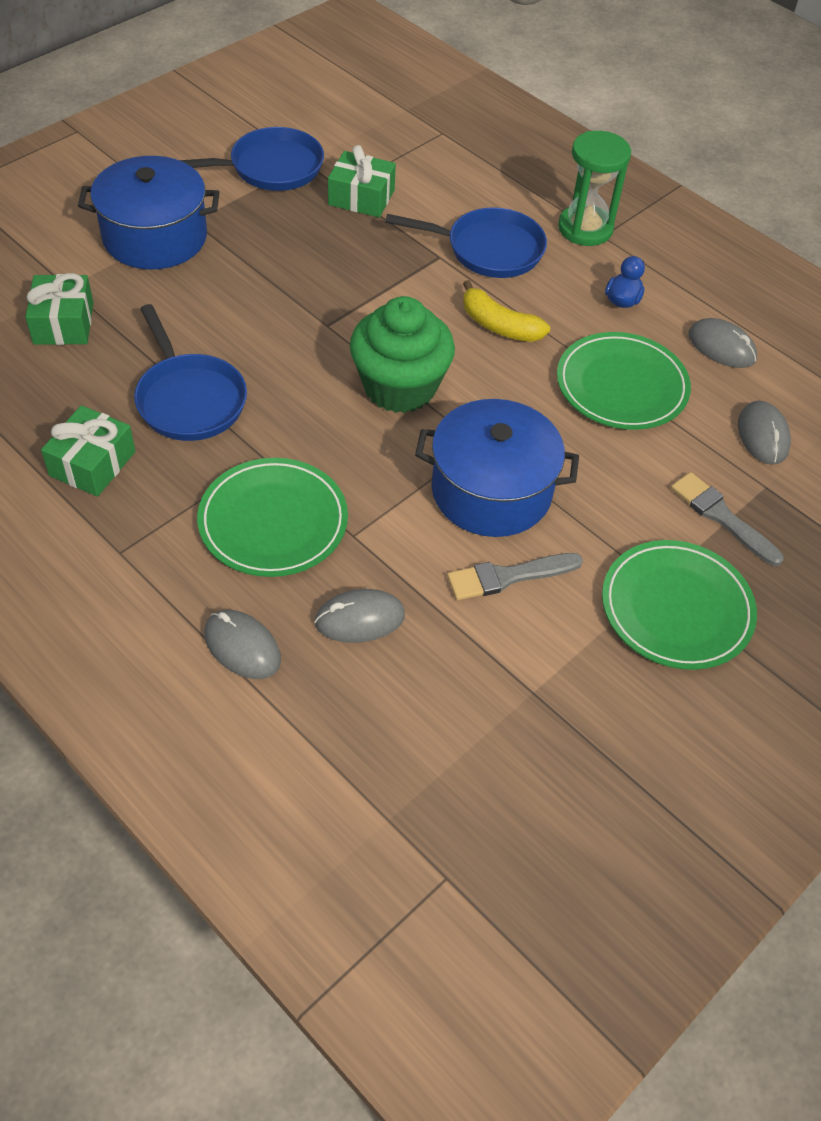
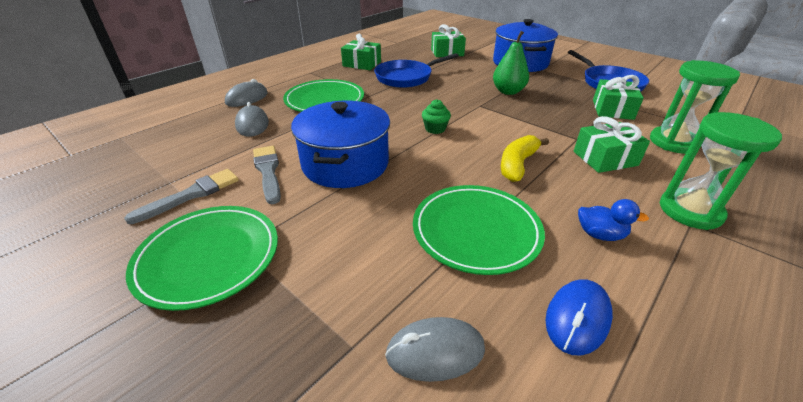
camera: 90 degrees right, 15 degrees down
(281, 282) = (508, 91): none -> green pear
(399, 387) = (435, 129): green cupcake -> green cupcake, size x0.42
(455, 183) = (673, 142): none -> green hourglass
(488, 249) = (605, 158): blue pan -> green gift
(721, 347) = (577, 318): grey mouse -> blue mouse
(721, 517) = (309, 299): grey brush -> grey brush (191, 195)

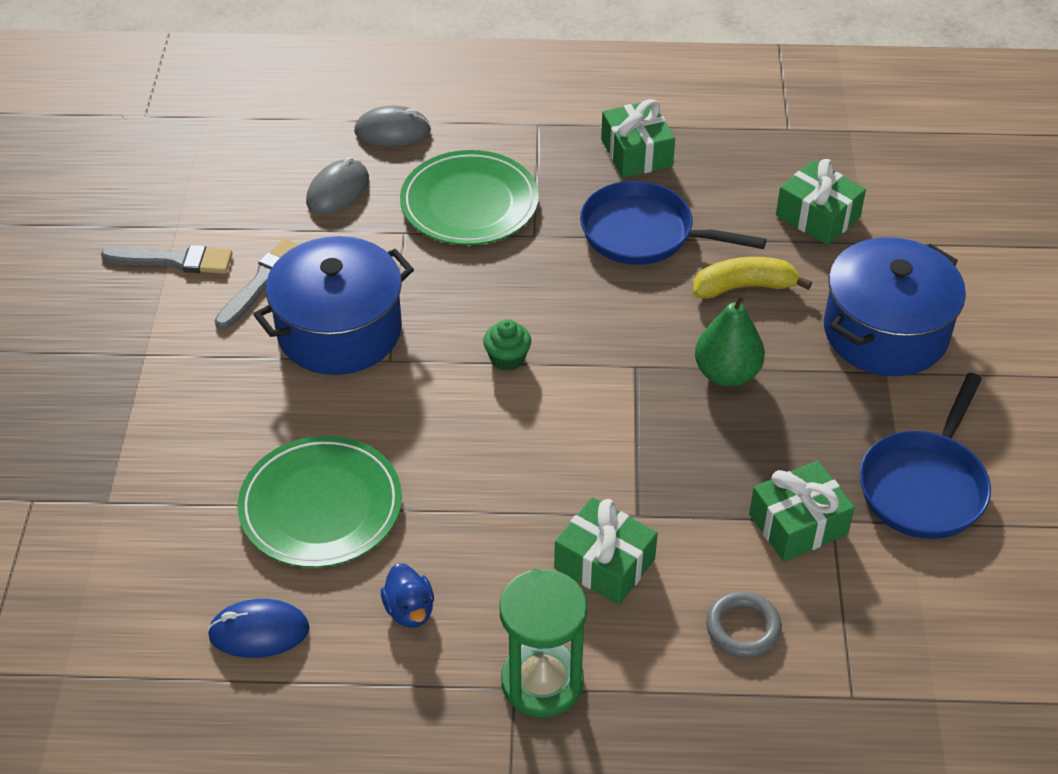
camera: 50 degrees right, 10 degrees up
(208, 257) = (114, 345): green plate -> none
(435, 351) = (143, 554): grey mouse -> none
(517, 164) = (495, 482): yellow banana -> yellow banana (744, 287)
(673, 142) = (743, 628): green hourglass -> grey ring

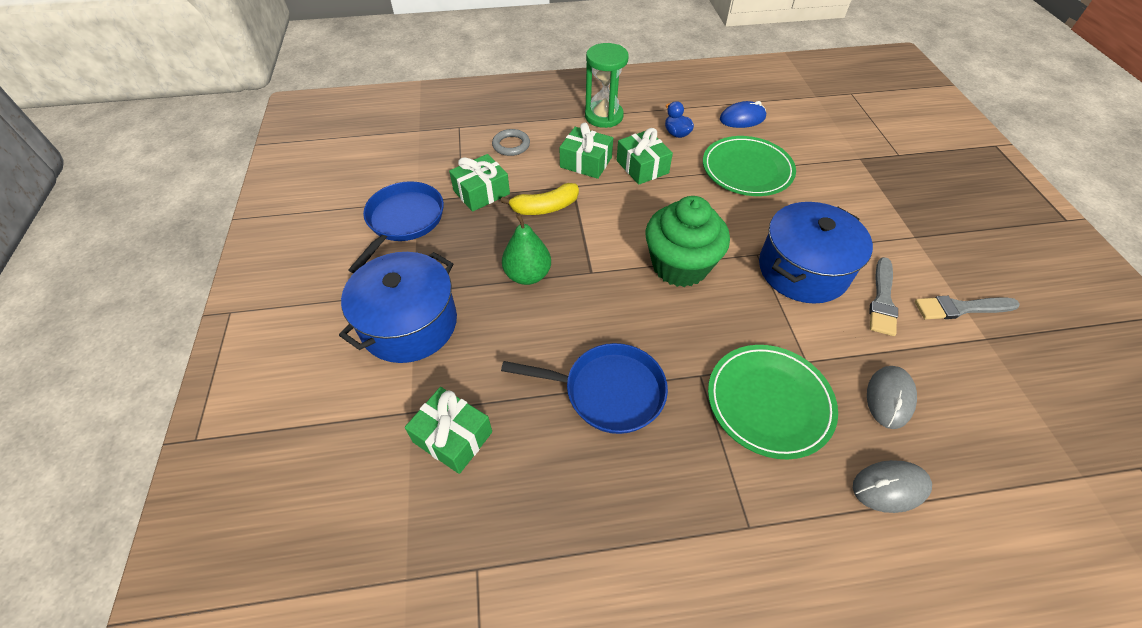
camera: 170 degrees right, 5 degrees up
(507, 358) = (680, 265): green cupcake -> green cupcake, size x2.37
(636, 153) = (636, 497): green gift -> green gift (642, 167)
(744, 287) = (518, 348): yellow banana -> yellow banana (545, 207)

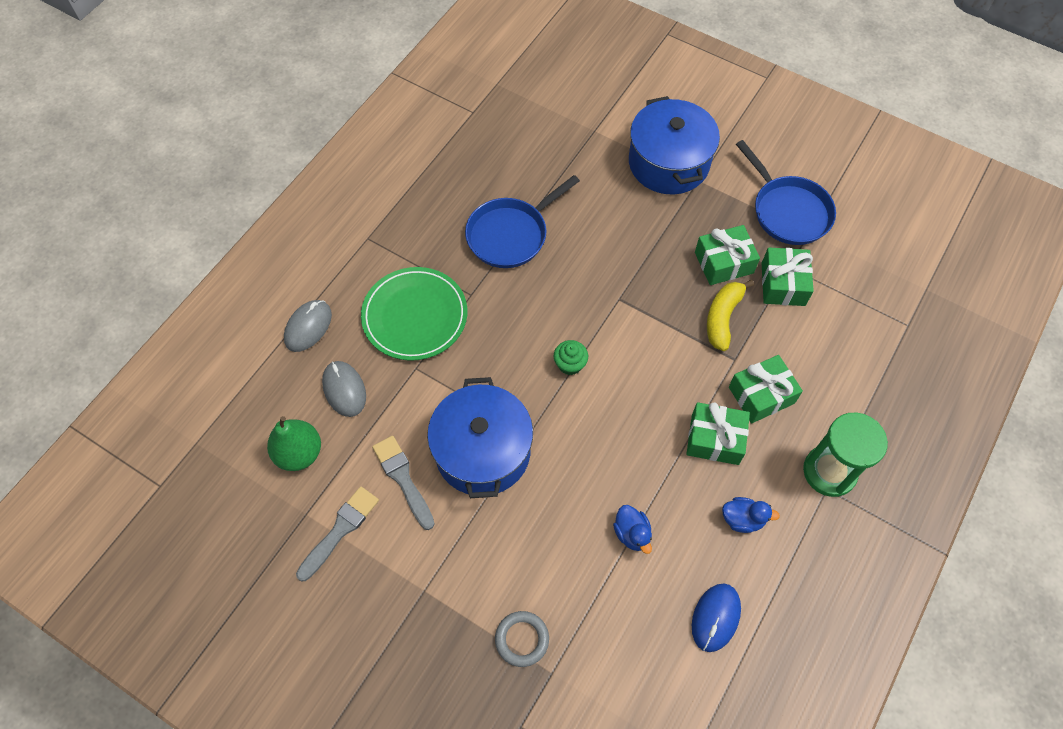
camera: 130 degrees right, 10 degrees up
(452, 437) = (557, 141): green gift -> green gift (724, 262)
(511, 145) = (840, 350): grey ring -> grey ring (522, 639)
(527, 275) = (653, 256): green pear -> green pear (299, 453)
(680, 265) = (570, 364): green cupcake -> green cupcake, size x0.42
(747, 169) = (632, 533): green plate -> blue duck

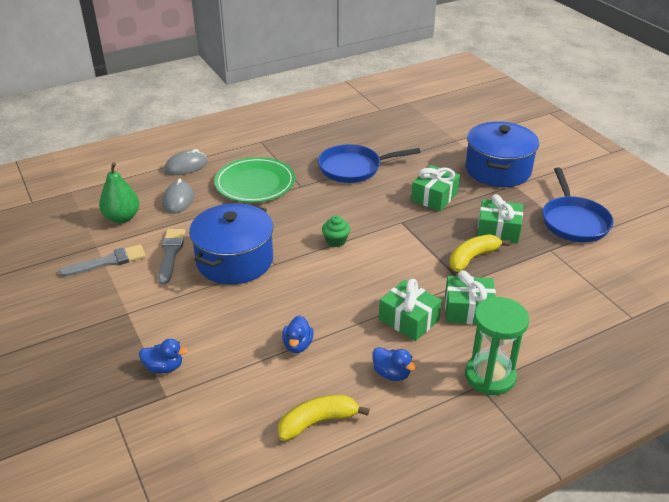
camera: 30 degrees right, 25 degrees down
(522, 639) = (164, 367): grey ring -> blue duck
(715, 617) = (318, 422): blue mouse -> yellow banana
(783, 284) = (537, 257): green gift -> green gift (434, 197)

